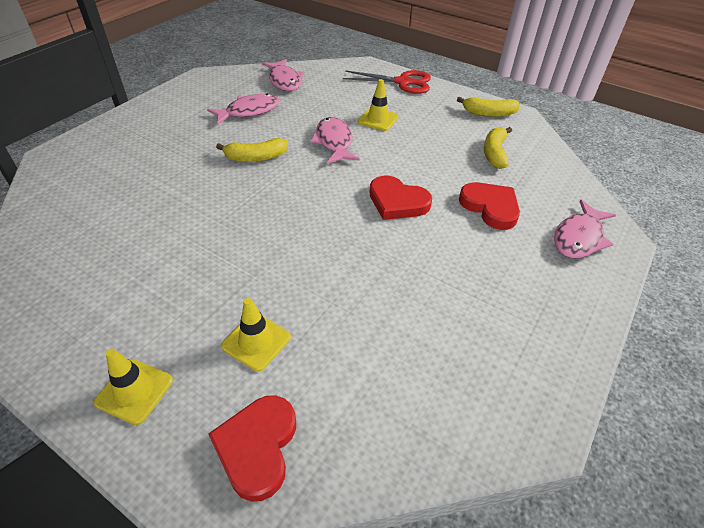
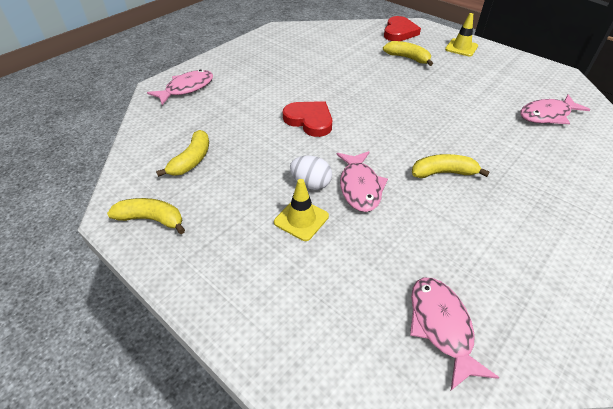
camera: 170 degrees left, 0 degrees up
(249, 111) = (476, 248): pink fish -> pink fish (547, 115)
(256, 341) = (407, 58): yellow traffic cone -> yellow banana
(377, 142) = (311, 184): none -> white egg
(403, 82) = (237, 304): red scissors -> none
(490, 207) = (235, 111): red heart -> none

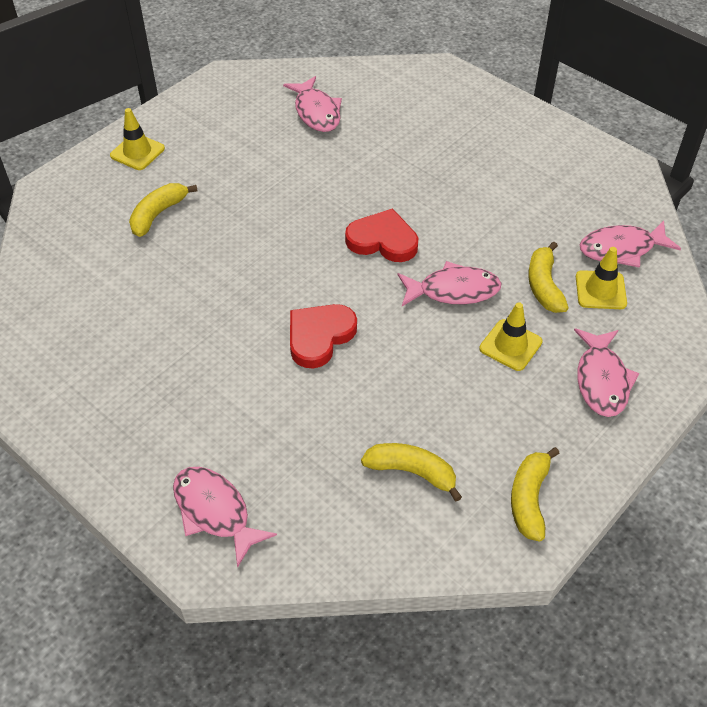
camera: 90 degrees left, 5 degrees up
(258, 282) = (601, 380): none -> pink fish
(311, 184) = (451, 336): white egg -> none
(374, 296) = (600, 290): none -> yellow traffic cone
(399, 32) = (67, 214): red heart -> red heart (383, 240)
(443, 173) = (424, 217): yellow banana -> yellow banana (544, 286)

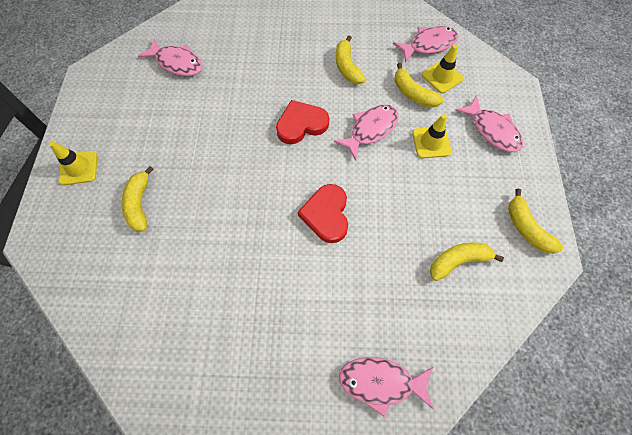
camera: 40 degrees left, 15 degrees up
(494, 215) = (347, 67): none -> yellow banana
(621, 249) = (428, 45): pink fish -> pink fish turned 150 degrees counterclockwise

